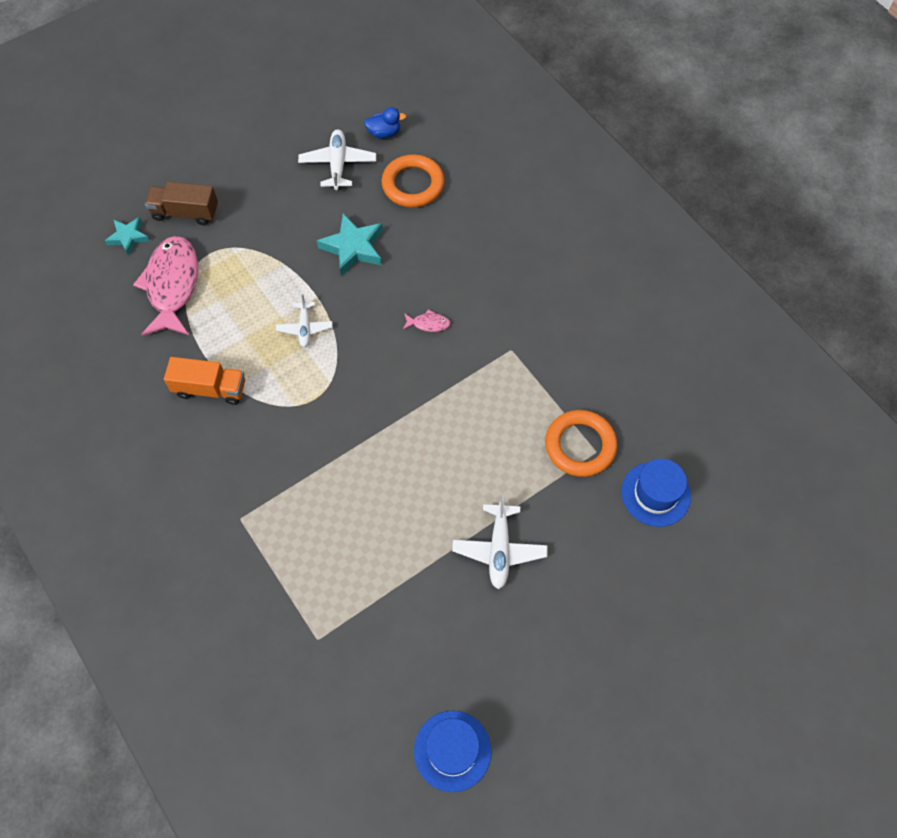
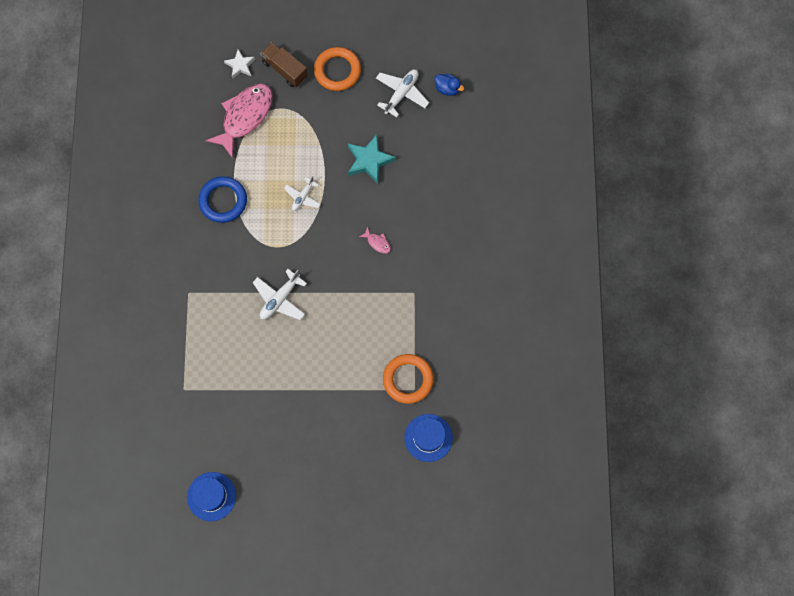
camera: 35 degrees right, 10 degrees up
(128, 237) = (240, 65): turquoise star -> white star
(210, 389) = (223, 201): orange truck -> blue ring
(413, 184) = (438, 139): orange ring -> orange ring (337, 71)
(499, 549) = (315, 408): white plane -> white plane (280, 299)

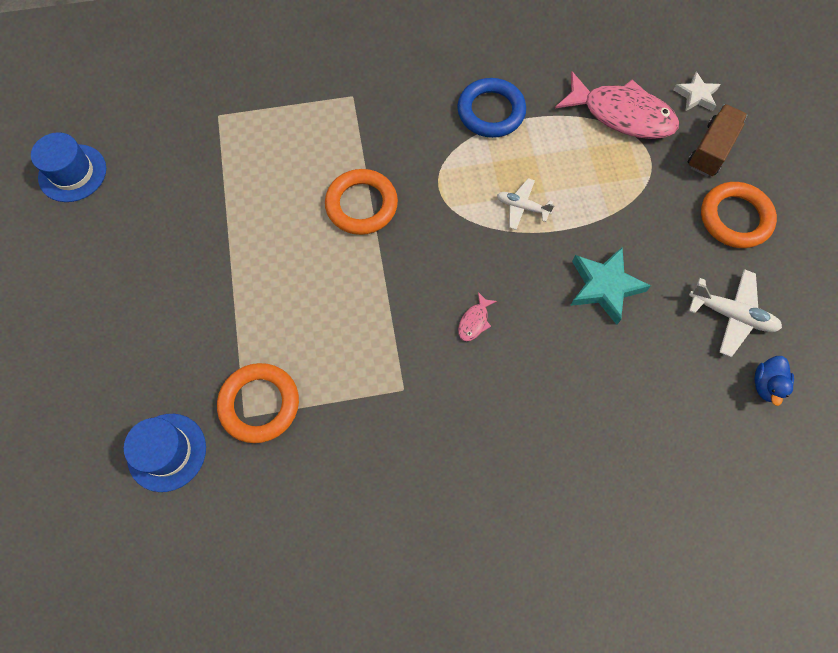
camera: 80 degrees right, 5 degrees down
(280, 299) = (361, 205): white plane -> orange ring

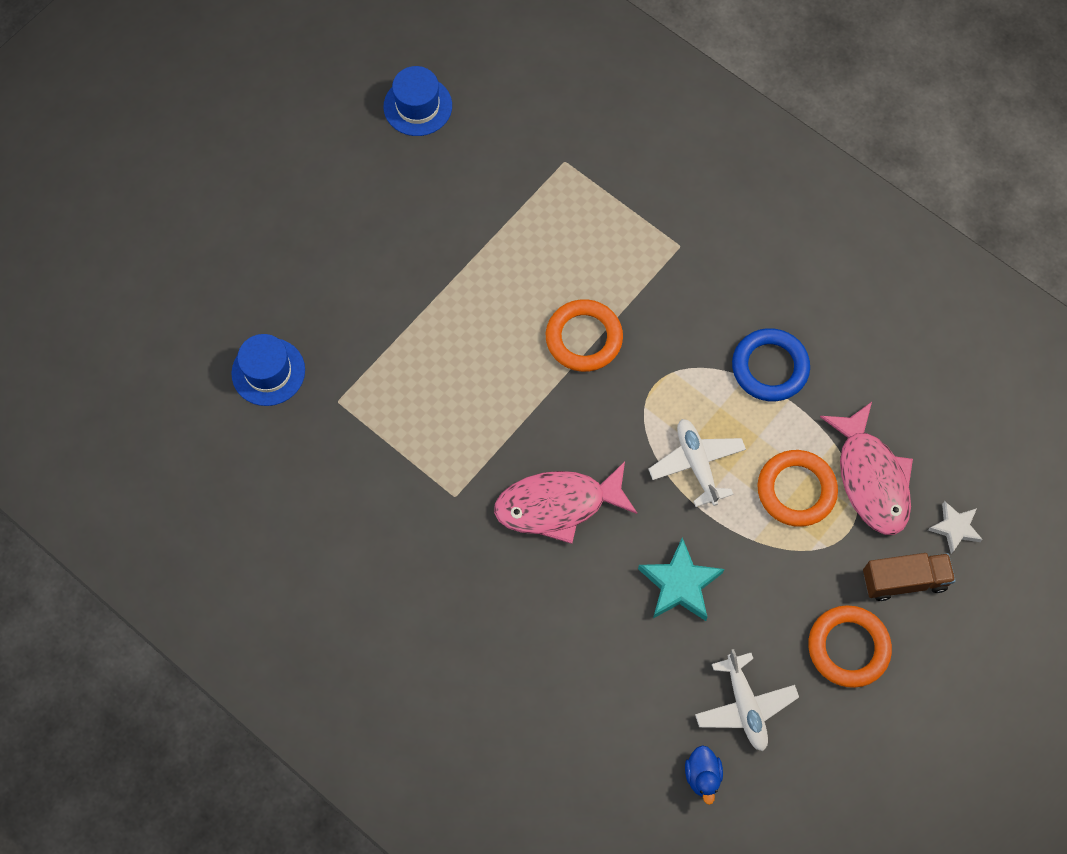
camera: 50 degrees right, 0 degrees up
(259, 404) = (356, 404): orange ring -> orange ring (796, 490)
(474, 321) = (558, 505): pink fish -> pink fish, size x2.48
(522, 207) = (697, 464): white plane -> white plane, size x1.51
(766, 385) = (702, 776): blue duck -> blue duck turned 75 degrees counterclockwise

